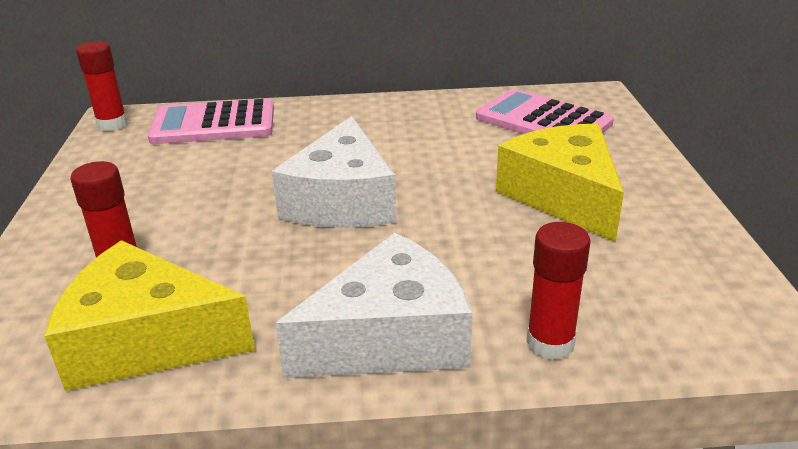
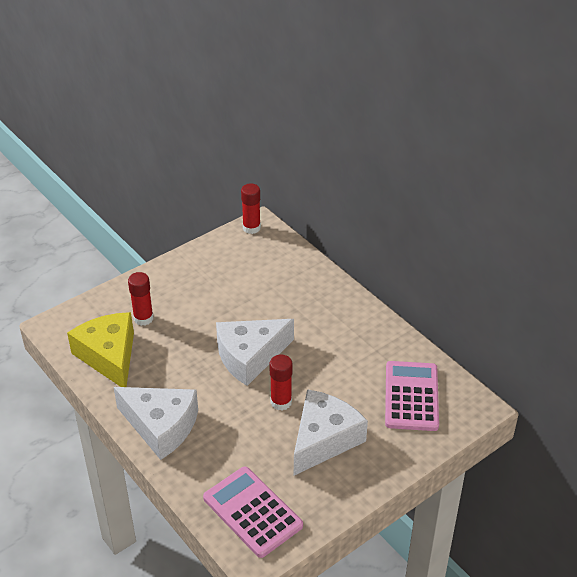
camera: 55 degrees right, 10 degrees up
(214, 124) = (284, 264): pink calculator -> pink calculator (252, 512)
(550, 343) = (193, 479): red glue stick -> red glue stick (281, 402)
(563, 196) = (324, 439): yellow cheese -> white cheese

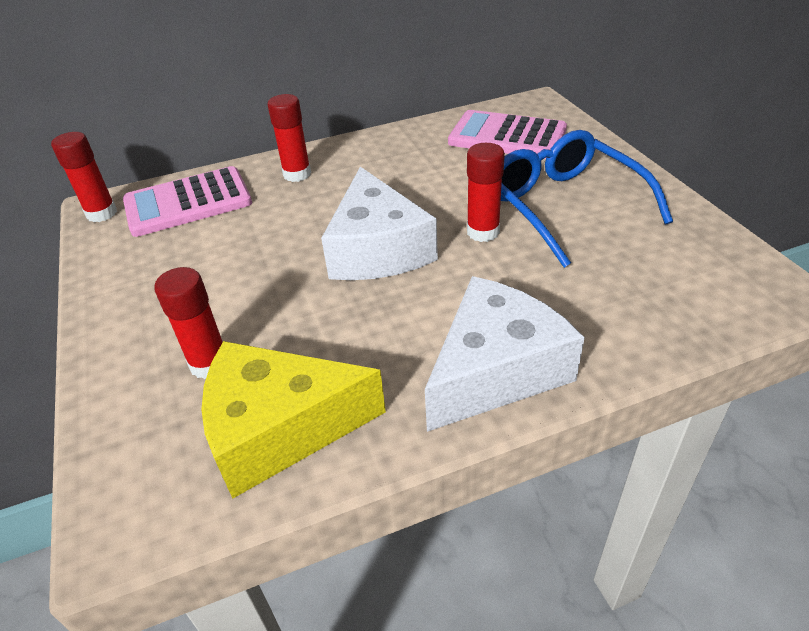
camera: 70 degrees left, 0 degrees up
(252, 512) = (696, 286): pink calculator -> pink calculator (188, 202)
(320, 297) = (297, 174): none -> red glue stick
(324, 439) = (563, 205): white cheese -> blue glasses

